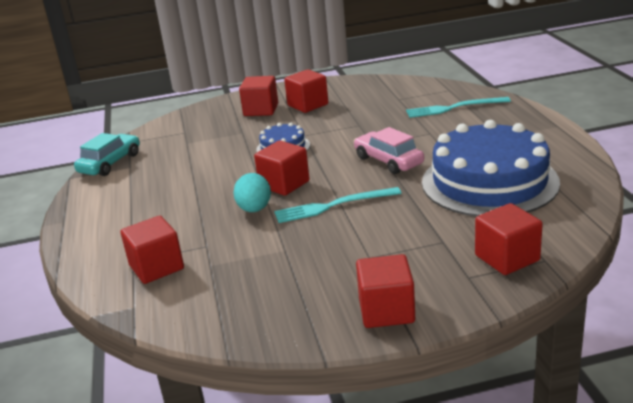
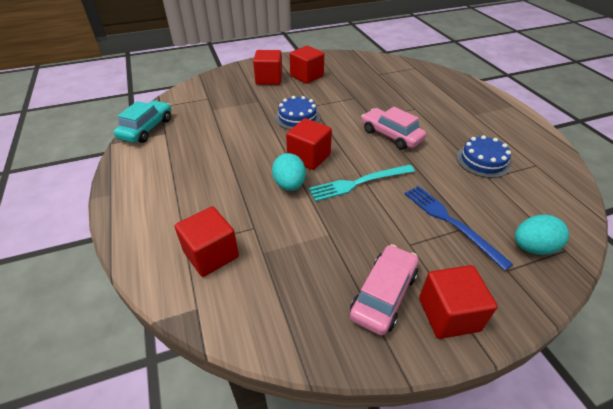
camera: 10 degrees left, 15 degrees up
(324, 296) = (383, 295): none -> pink car
(423, 238) = (450, 222): none -> blue fork
(454, 108) = (425, 85): turquoise fork -> none
(489, 182) = (483, 161): blue cake -> blue cake, size x0.46
(507, 258) = (532, 247): red cube -> turquoise egg

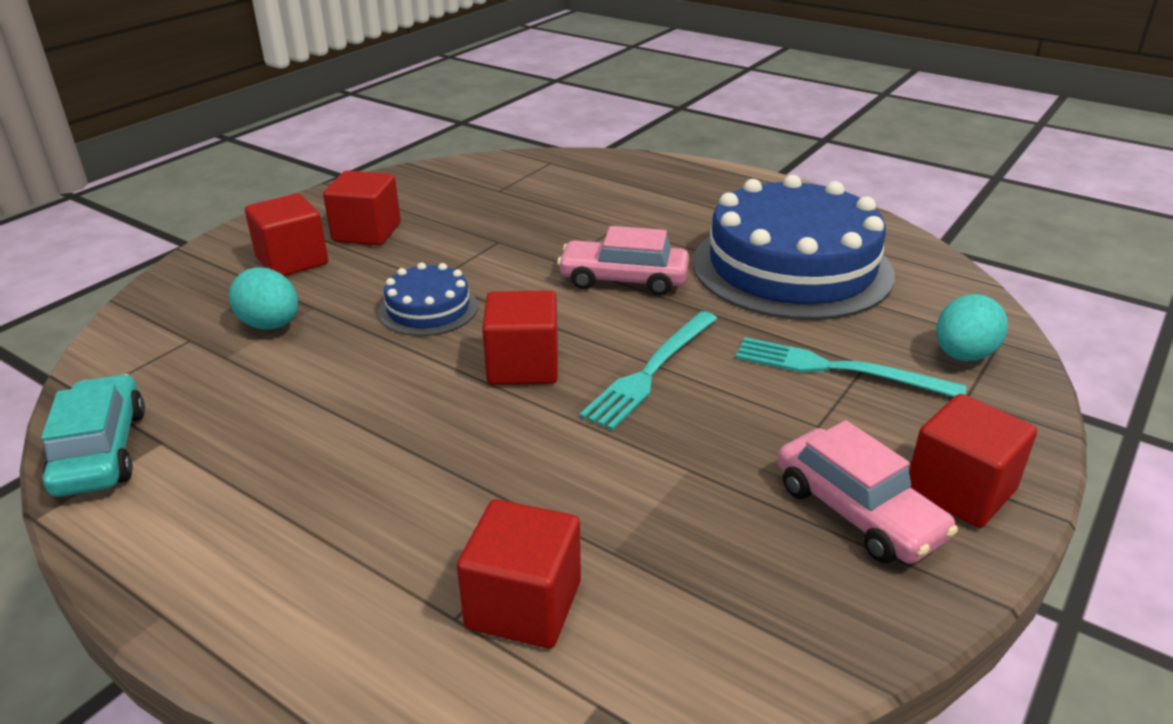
camera: 35 degrees left, 10 degrees down
(289, 185) = (538, 424): turquoise egg -> turquoise egg (270, 325)
(383, 295) = (857, 512): pink car -> pink car turned 150 degrees clockwise
(450, 222) = (837, 369): blue fork -> turquoise fork
(483, 161) = (791, 267): blue cake -> blue cake, size x2.15

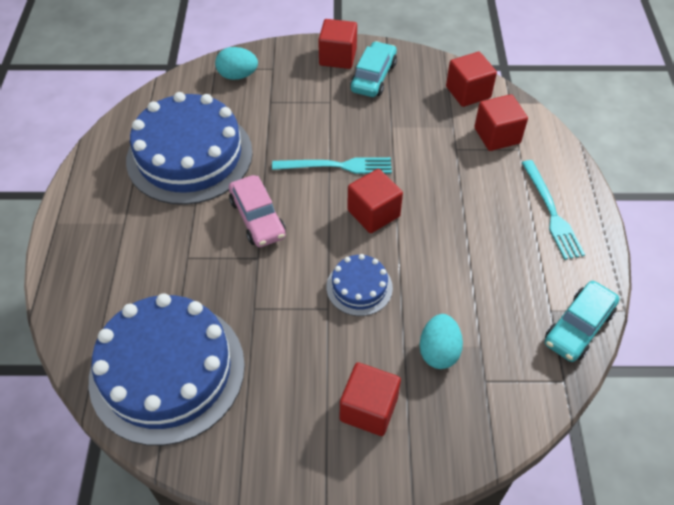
camera: 125 degrees left, 20 degrees up
(367, 232) = (298, 396): red cube -> red cube (468, 92)
(493, 186) = (167, 371): none -> blue cake
(837, 369) = (282, 108): turquoise fork -> turquoise fork (551, 212)
(857, 512) = (373, 77): pink car -> turquoise car

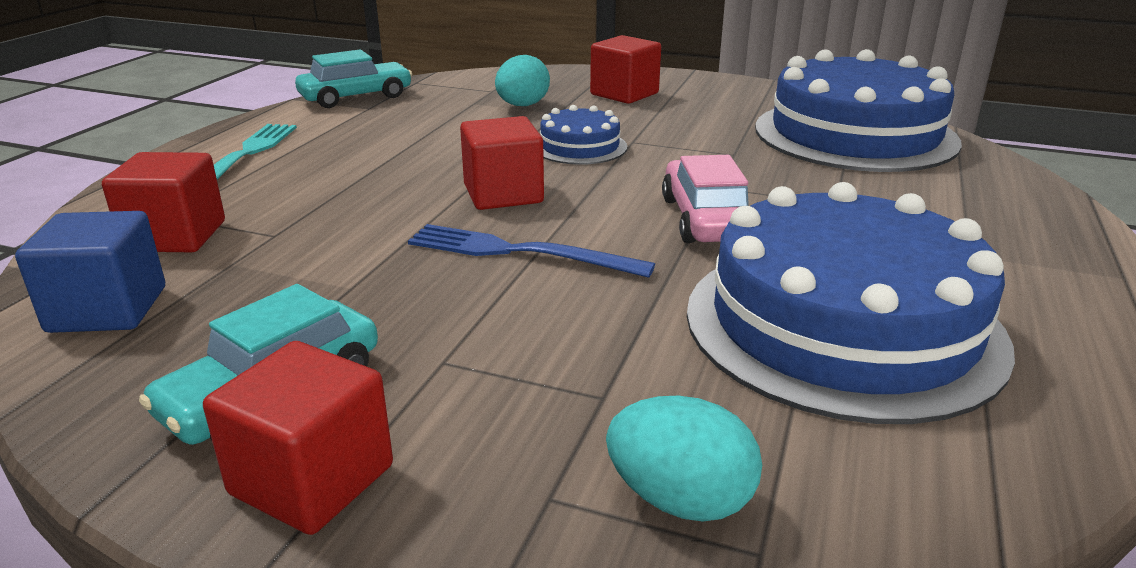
camera: 160 degrees left, 25 degrees down
(337, 166) = (519, 252): turquoise fork -> blue fork
(468, 92) = (108, 309): red cube -> blue cube

